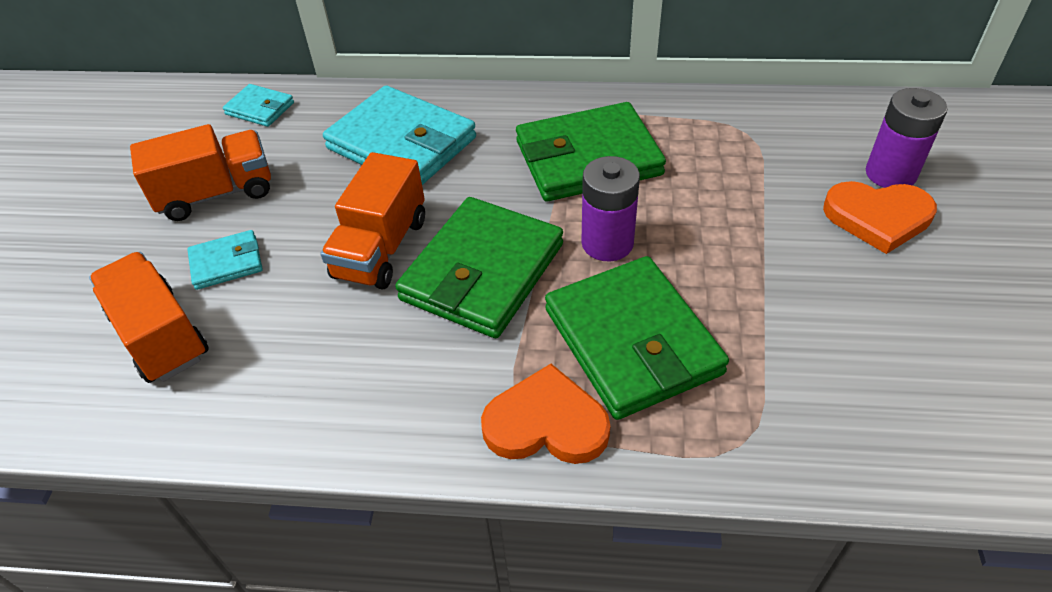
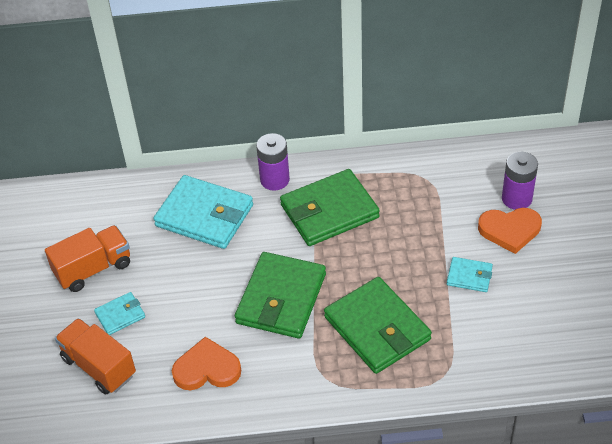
camera: 10 degrees left, 0 degrees up
(260, 109) = (96, 200): turquoise wallet -> turquoise wallet (469, 276)
(381, 248) = (214, 292): orange truck -> none
(546, 423) = (338, 381): orange heart -> orange heart (207, 369)
(607, 243) = (352, 269): purple battery -> purple battery (274, 180)

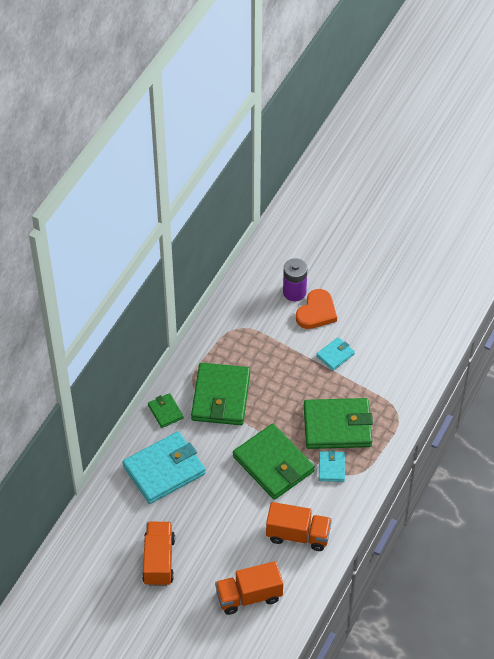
camera: 60 degrees left, 5 degrees up
(120, 315) = (214, 563): turquoise wallet -> turquoise wallet (331, 468)
(207, 369) = (298, 535): orange heart -> orange truck
(274, 180) = (165, 411): purple battery -> green wallet

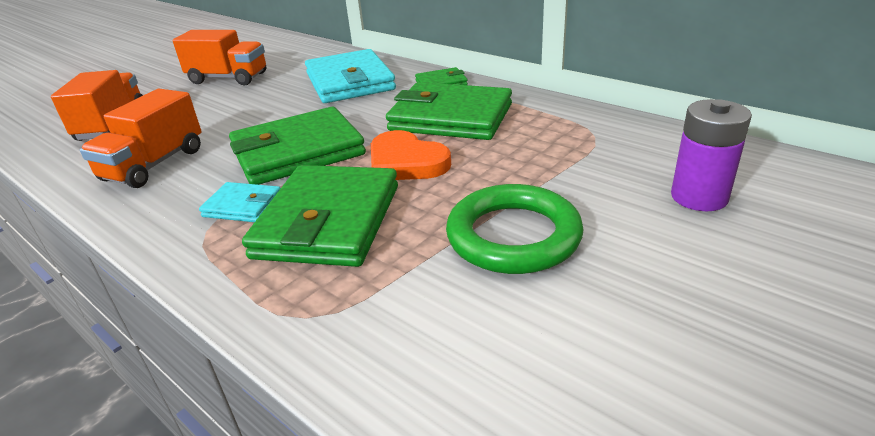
camera: 105 degrees right, 20 degrees down
(316, 312) = (643, 221): orange heart -> orange heart (406, 162)
(335, 355) = (513, 236): turquoise wallet -> green ring

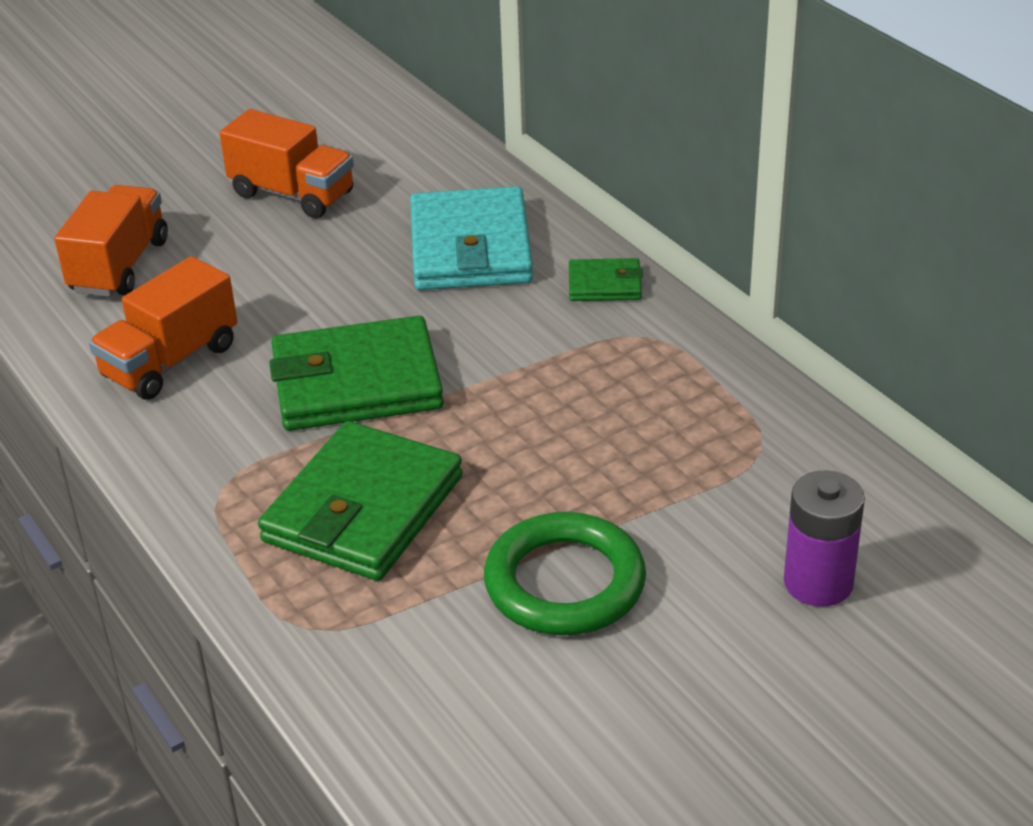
camera: 15 degrees right, 5 degrees up
(243, 206) = (269, 461): turquoise wallet -> none
(406, 162) = (489, 436): orange heart -> none
(451, 117) = (584, 364): green wallet -> none

